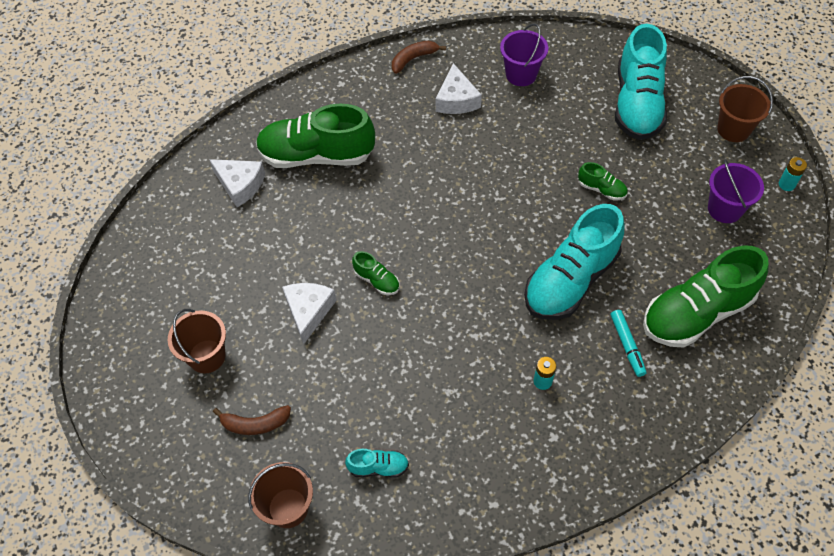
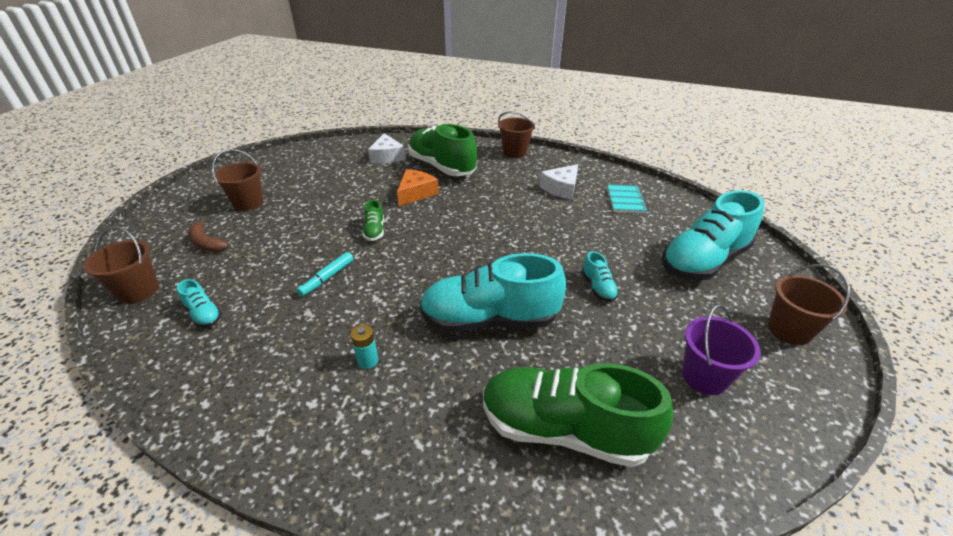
camera: 45 degrees right, 20 degrees down
(308, 311) = (319, 219): white cheese -> none
(344, 209) = (416, 193): none -> orange cheese
(355, 79) = (514, 152): none -> brown bucket
(413, 59) = (562, 161): brown banana -> none
(521, 74) = (625, 200): purple bucket -> turquoise notebook
(601, 189) = (598, 287): green shoe -> turquoise shoe
(627, 345) = (465, 396): turquoise marker -> turquoise marker (327, 278)
(786, 184) = (810, 409): turquoise battery -> none

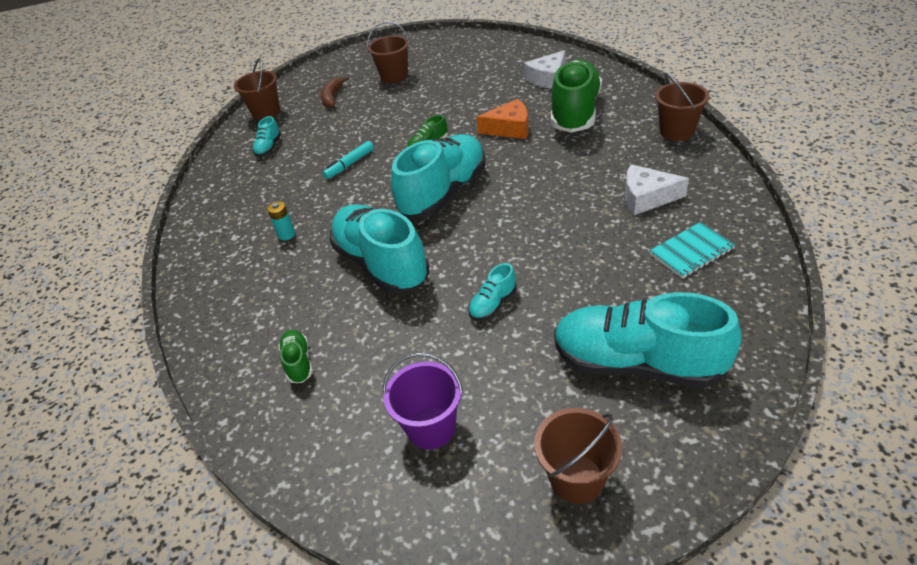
camera: 60 degrees right, 5 degrees up
(327, 278) = (349, 164): turquoise marker -> turquoise marker turned 45 degrees counterclockwise
(444, 251) = (443, 192): none -> turquoise shoe
(564, 429) = (298, 362): green shoe -> green shoe, size x0.43

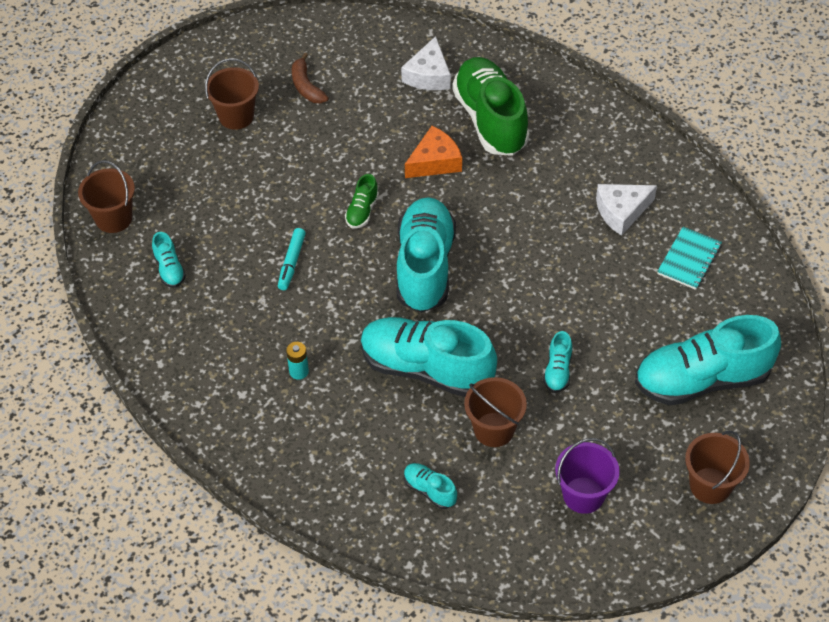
camera: 35 degrees left, 10 degrees up
(298, 362) = (429, 490): green shoe -> turquoise shoe
(332, 97) = (183, 171): brown banana -> brown banana (306, 86)
(677, 131) = (605, 119): brown bucket -> brown bucket (494, 429)

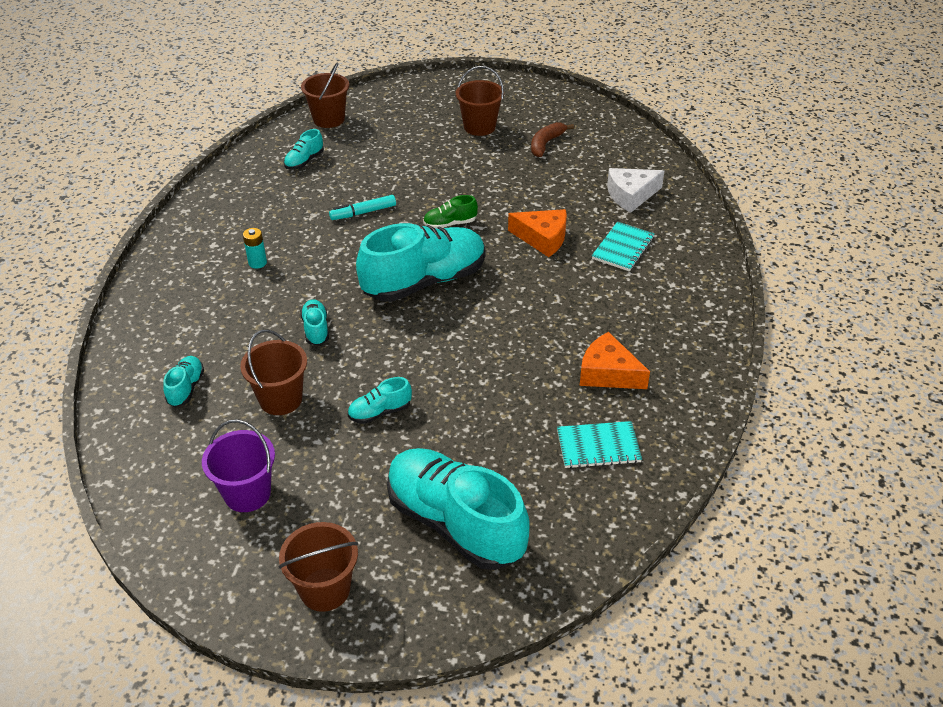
camera: 55 degrees right, 10 degrees down
(426, 369) = (316, 329): turquoise shoe -> turquoise shoe, size x0.43
(490, 120) = (623, 248): green shoe -> turquoise notebook
(621, 211) = (608, 373): white cheese -> orange cheese

